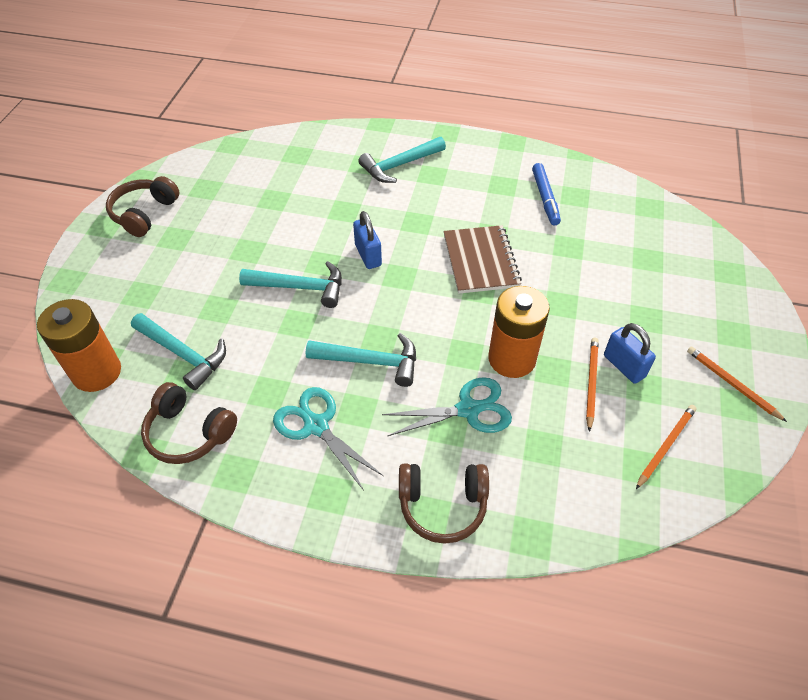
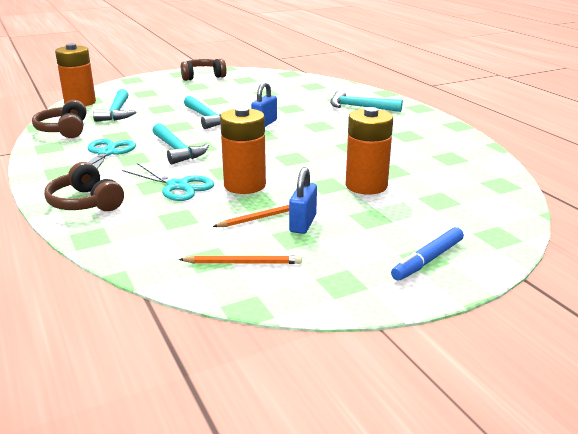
camera: 50 degrees right, 25 degrees down
(480, 261) = (319, 151): brown notebook -> none
(545, 198) = (424, 150): blue marker -> blue marker (427, 260)
(585, 281) = (366, 186): none -> orange battery
(732, 384) = (360, 273): orange pencil -> none

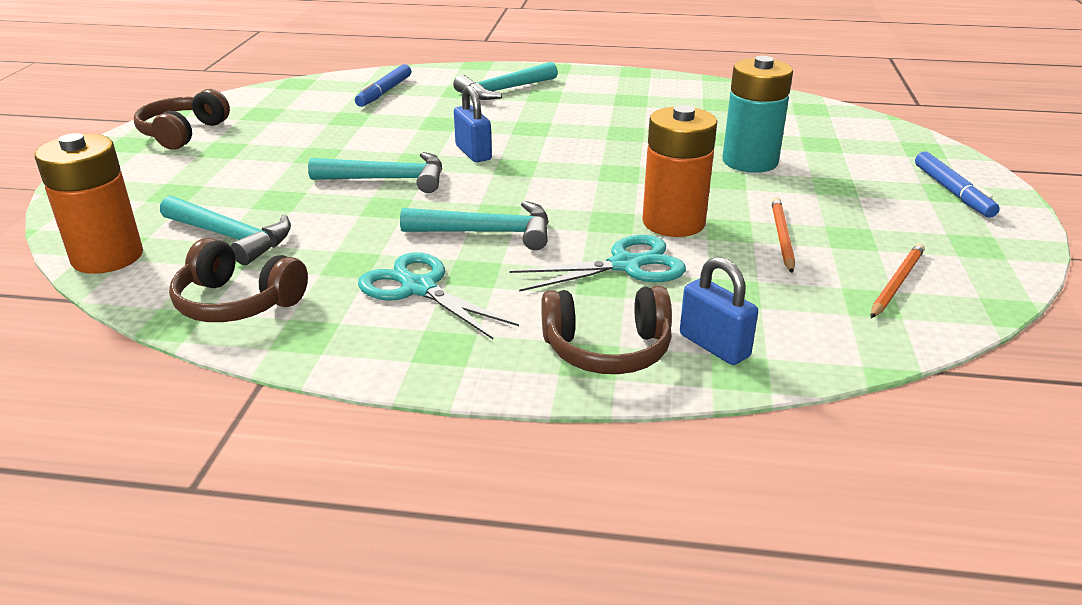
camera: 55 degrees left, 5 degrees up
(303, 223) = (819, 222): blue padlock -> blue padlock (714, 346)
(309, 89) = (384, 92): none -> blue marker
(366, 186) = (750, 161): orange battery -> turquoise battery

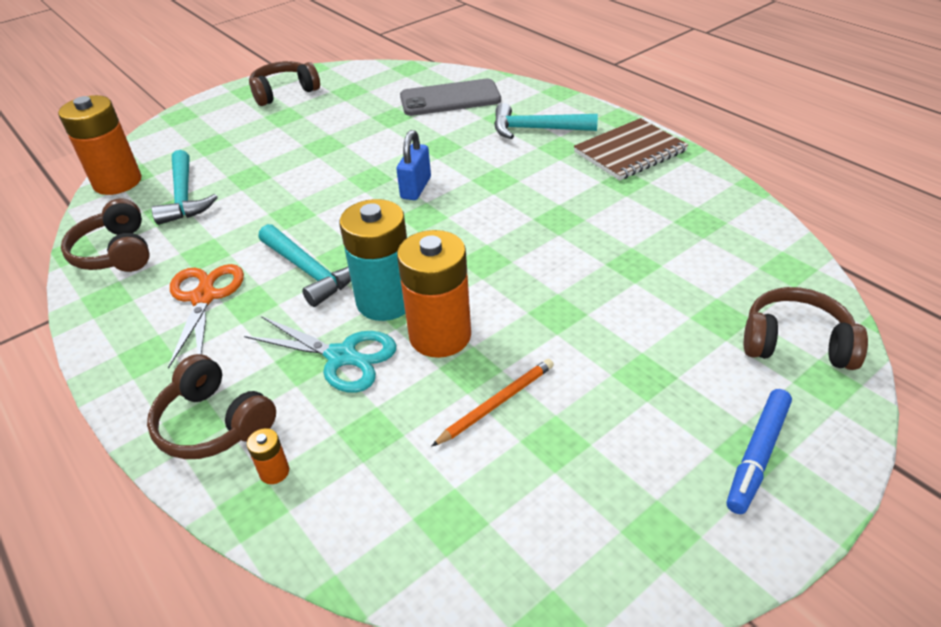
camera: 45 degrees right, 10 degrees up
(384, 92) = (450, 98): blue marker -> grey phone
(388, 179) = (328, 188): turquoise hammer -> none
(419, 288) = (204, 298): turquoise scissors -> orange scissors
(602, 83) = (630, 152): none -> brown notebook
(714, 346) = (274, 472): blue padlock -> orange battery
(750, 161) = (612, 304): turquoise battery -> turquoise battery (385, 301)
(878, 139) = (796, 343): none -> brown headphones
(896, 283) = (505, 518): orange pencil -> none

